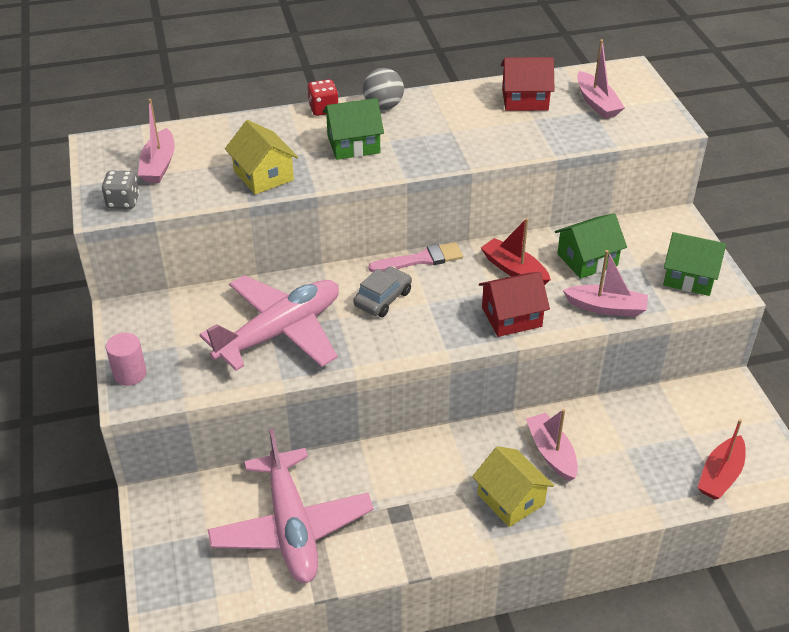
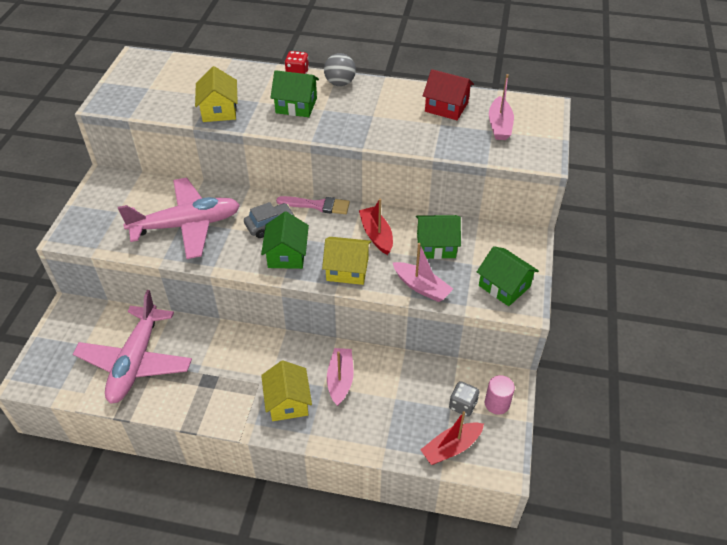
camera: 25 degrees right, 5 degrees up
(123, 202) = (119, 101): grey dice -> grey dice (462, 405)
(130, 374) = (77, 220): pink cylinder -> pink cylinder (497, 403)
(159, 165) = (161, 83): pink boat -> none
(429, 324) = (287, 254): none -> green house
(511, 317) = (347, 269): red house -> yellow house

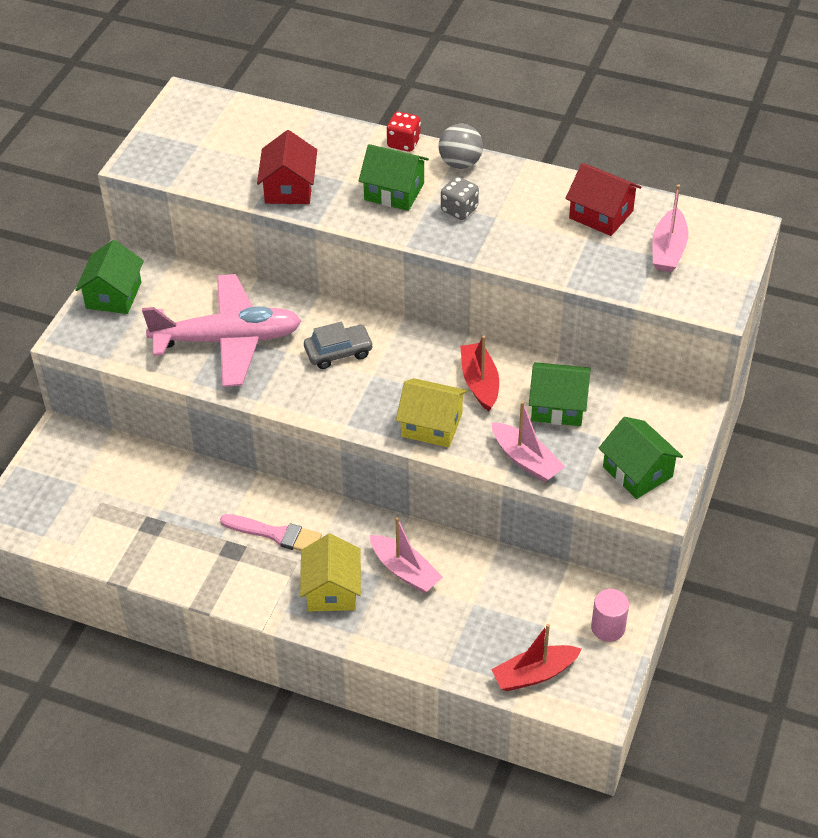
camera: 10 degrees right, 0 degrees up
(136, 362) = (141, 514): pink plane -> none
(219, 110) = (289, 188): yellow house -> red house
(287, 254) = (355, 395): green house -> green house (113, 295)
(317, 205) = (407, 332): pink brush -> pink brush (276, 534)
(340, 380) = (405, 571): pink boat -> pink boat turned 120 degrees clockwise
(462, 405) = (561, 624): grey dice -> grey dice (459, 210)

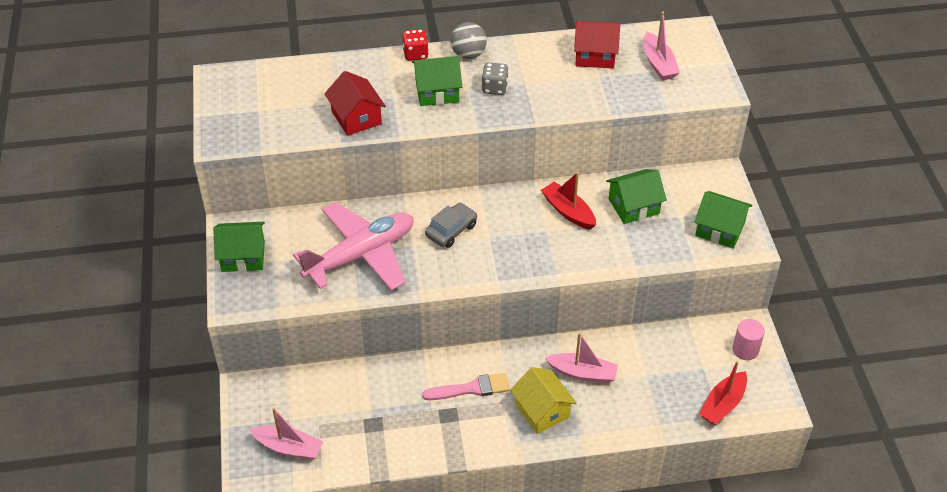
camera: 30 degrees left, 0 degrees up
(113, 295) = (243, 256): green house -> green house turned 75 degrees counterclockwise
(431, 425) = (558, 255): yellow house -> none
(526, 460) = (641, 253): pink boat -> pink boat (289, 447)

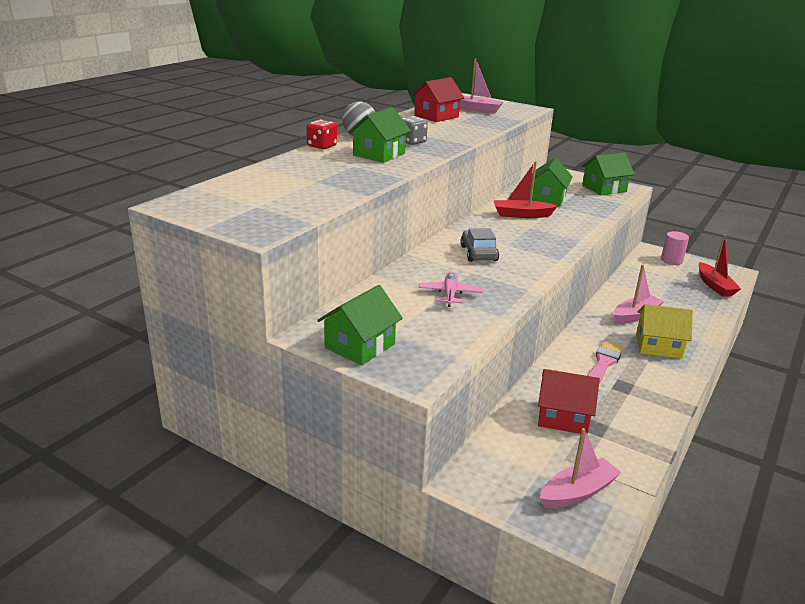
camera: 50 degrees left, 20 degrees down
(356, 117) = (350, 181): red house -> red house (563, 417)
(361, 255) = (450, 294): pink plane -> pink plane, size x0.44

